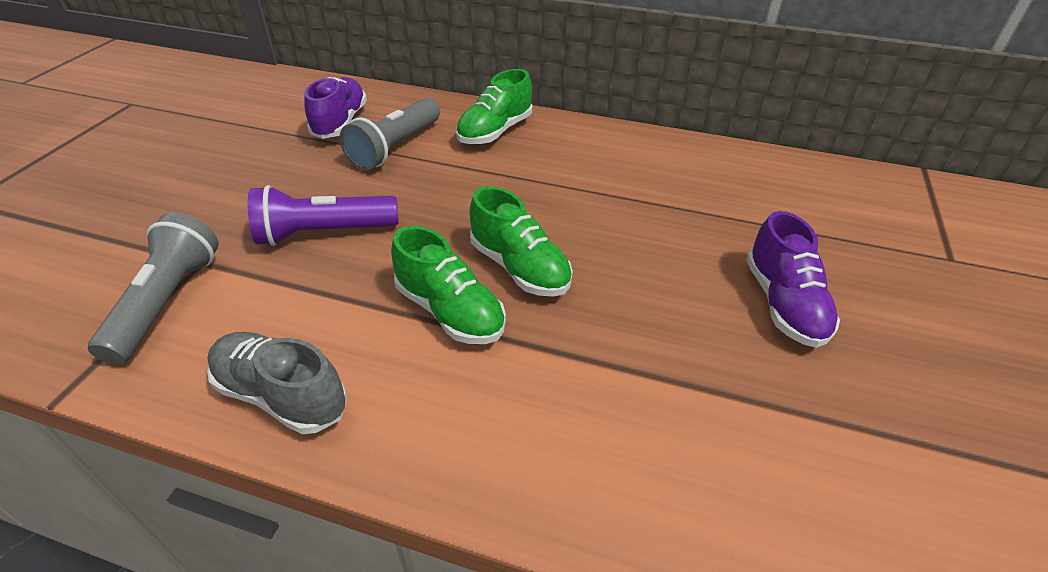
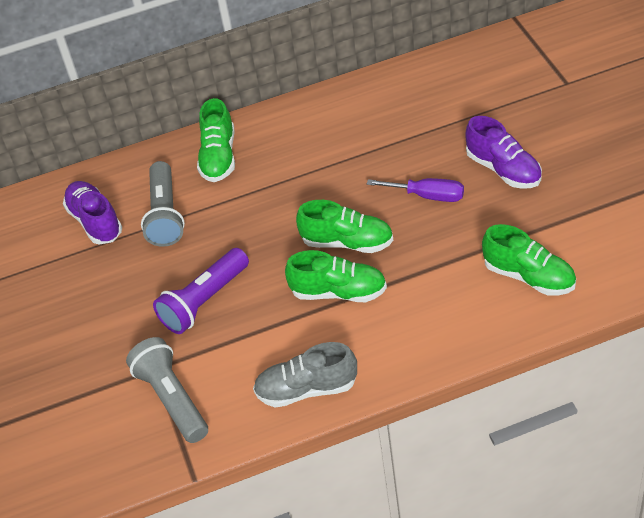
camera: 30 degrees left, 5 degrees up
(659, 276) = (428, 196): none -> purple screwdriver
(702, 462) = (529, 276): none -> green shoe

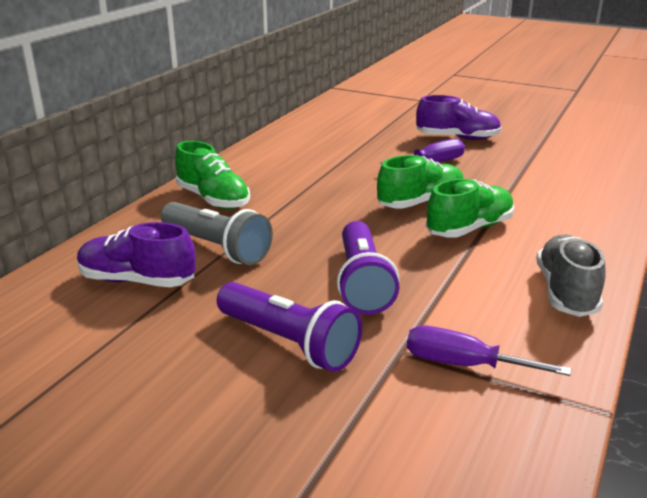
camera: 50 degrees left, 20 degrees down
(112, 324) = (289, 342): none -> purple flashlight
(172, 399) = (463, 364): grey flashlight -> purple screwdriver
(307, 389) = (566, 292): grey shoe -> grey shoe turned 150 degrees clockwise
(529, 276) = (577, 172): green shoe -> none

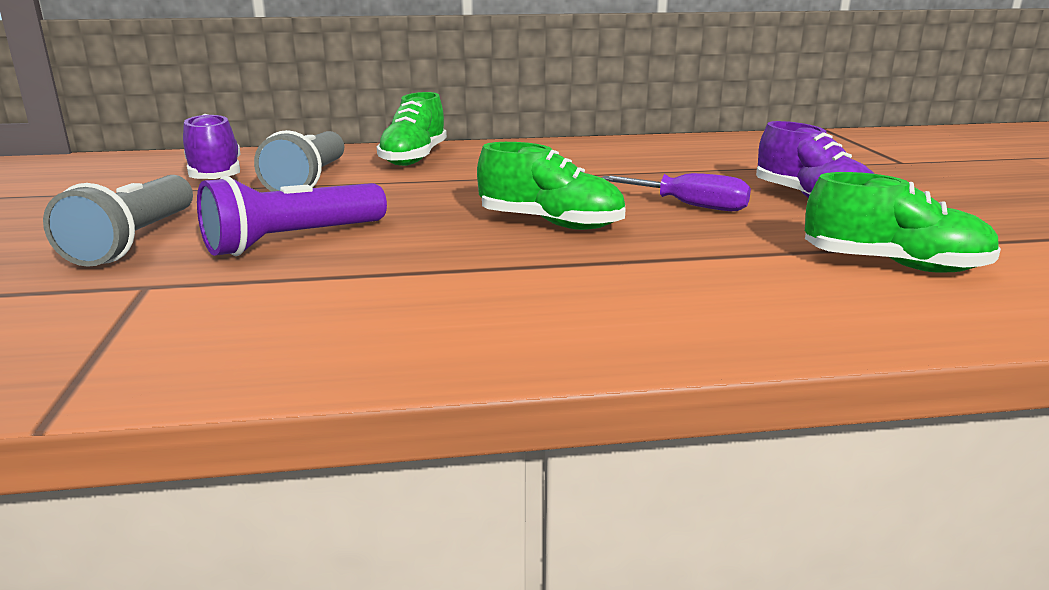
camera: 55 degrees right, 5 degrees down
(289, 342) = (135, 241): purple flashlight -> grey flashlight
(463, 364) = (130, 319): purple screwdriver -> none
(469, 229) = (513, 259): green shoe -> green shoe (894, 265)
(566, 292) = (386, 345): grey shoe -> none

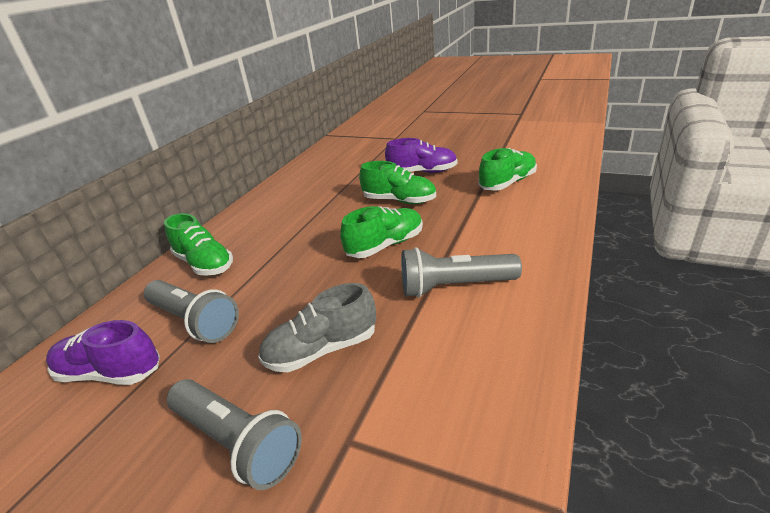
camera: 55 degrees left, 10 degrees up
(293, 241) = (322, 350): purple flashlight -> grey shoe
(488, 283) = (454, 287): none -> grey flashlight
(690, 206) = (399, 201): purple screwdriver -> green shoe

